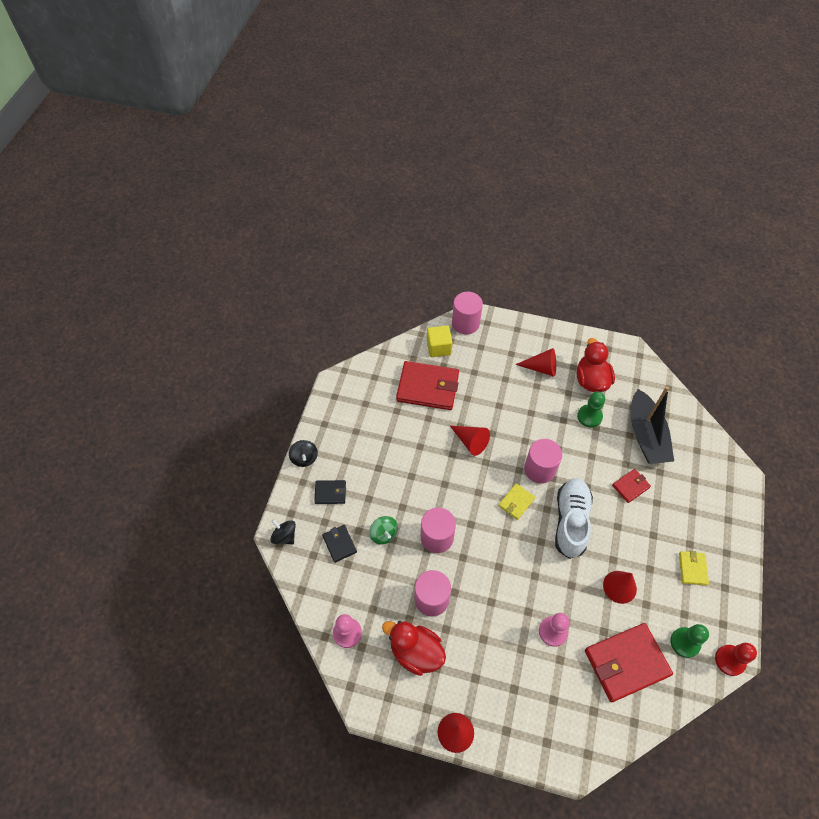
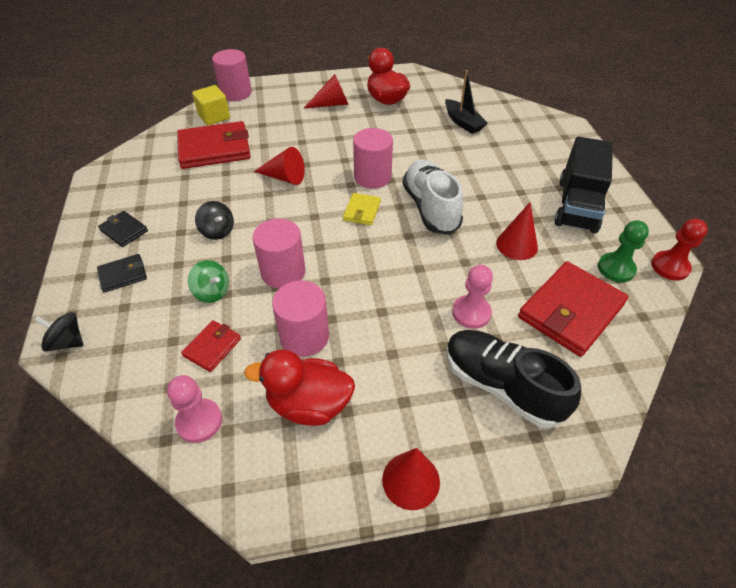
camera: 25 degrees left, 10 degrees down
(304, 458) = (75, 252): black spinning top -> black spinning top (217, 231)
(339, 544) = (153, 323): black wallet -> black wallet (124, 230)
(544, 697) = (501, 386): none -> black shoe
(589, 416) = (400, 124): green pawn -> none
(630, 486) = (473, 162): red wallet -> red wallet (212, 347)
(646, 435) = (463, 122): black boat -> black boat, size x0.62
(692, 568) = (577, 205): yellow wallet -> black truck

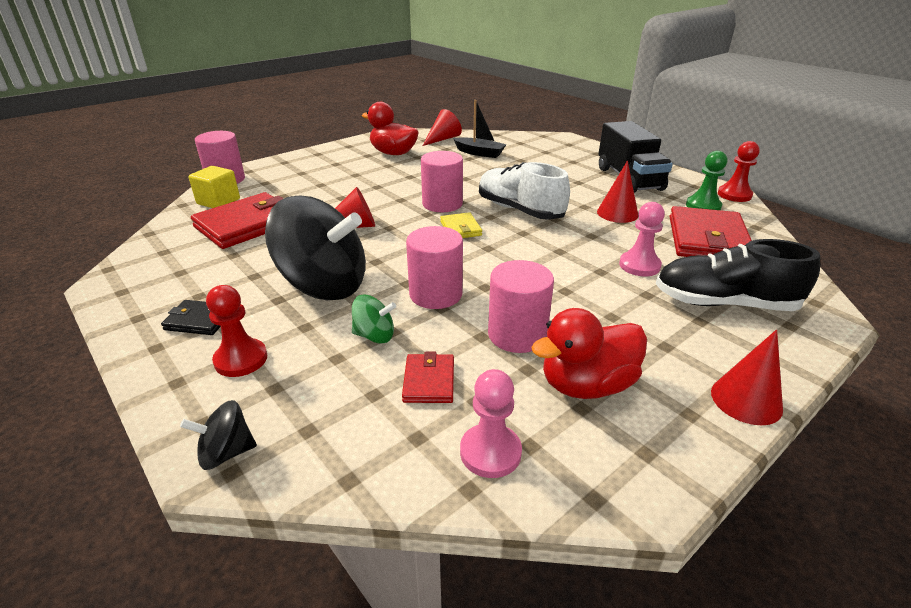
camera: 30 degrees left, 15 degrees down
(123, 275) = (241, 359): black wallet -> red pawn
(217, 231) = (324, 285): black spinning top -> black spinning top, size x2.33
(331, 104) = (342, 166): red cone -> red cone (443, 139)

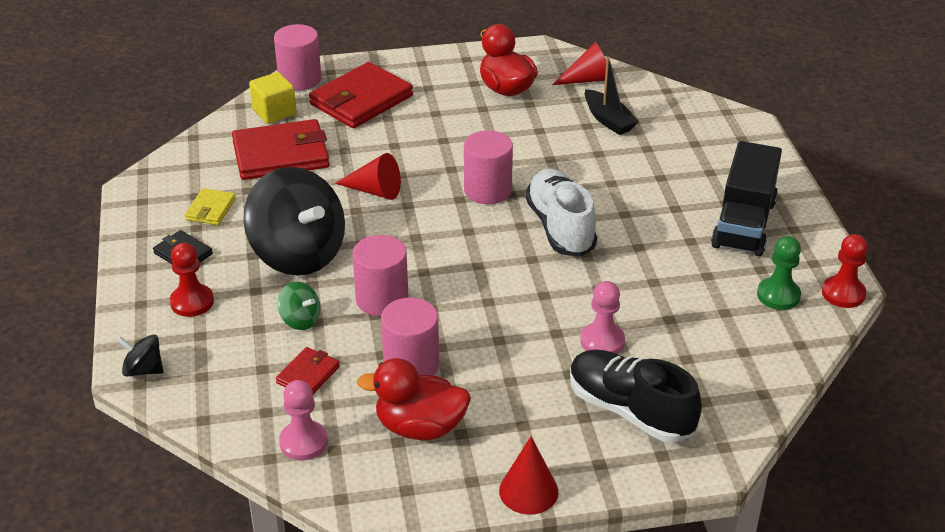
camera: 30 degrees right, 5 degrees up
(460, 228) = (474, 231): yellow wallet -> yellow wallet (210, 209)
(617, 213) = (663, 269): red cone -> none
(707, 239) = (717, 339): red wallet -> red wallet (361, 100)

